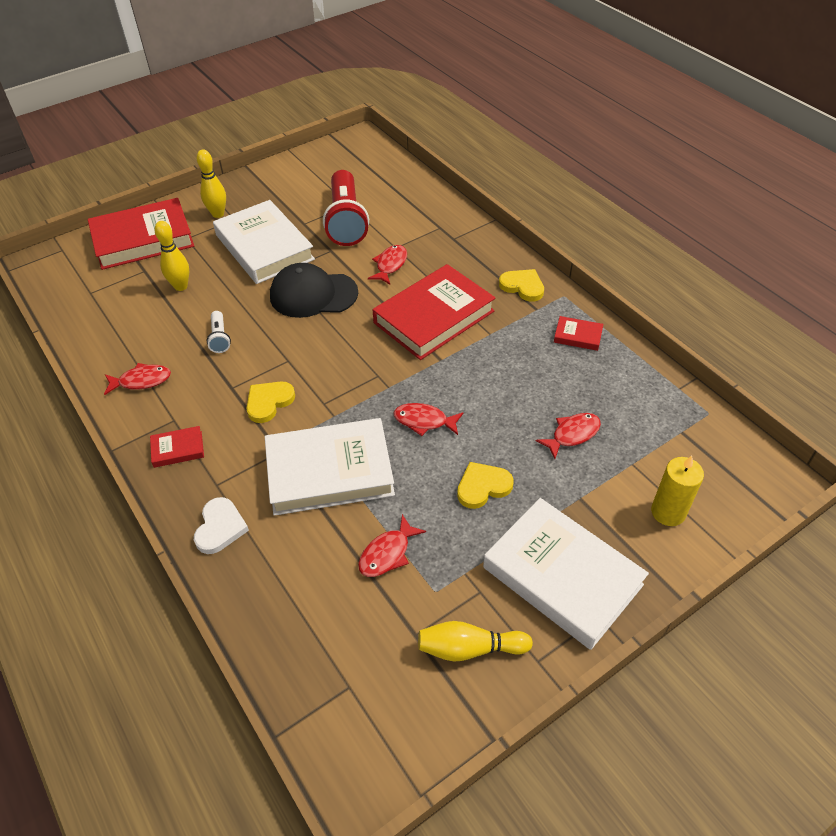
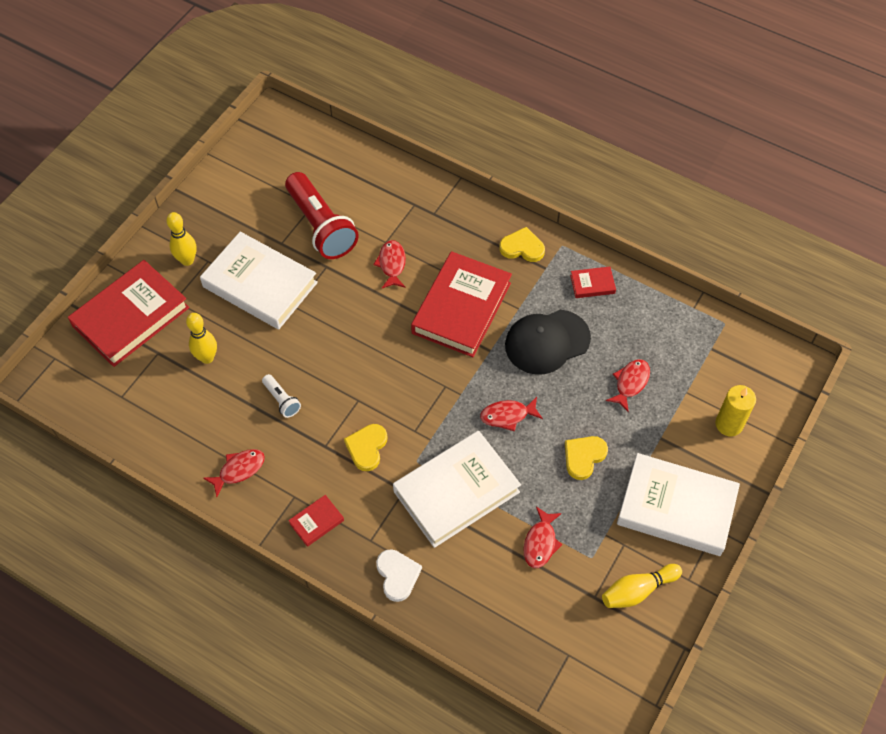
camera: 25 degrees left, 10 degrees up
(313, 294) = (339, 322): black cap -> black cap (547, 342)

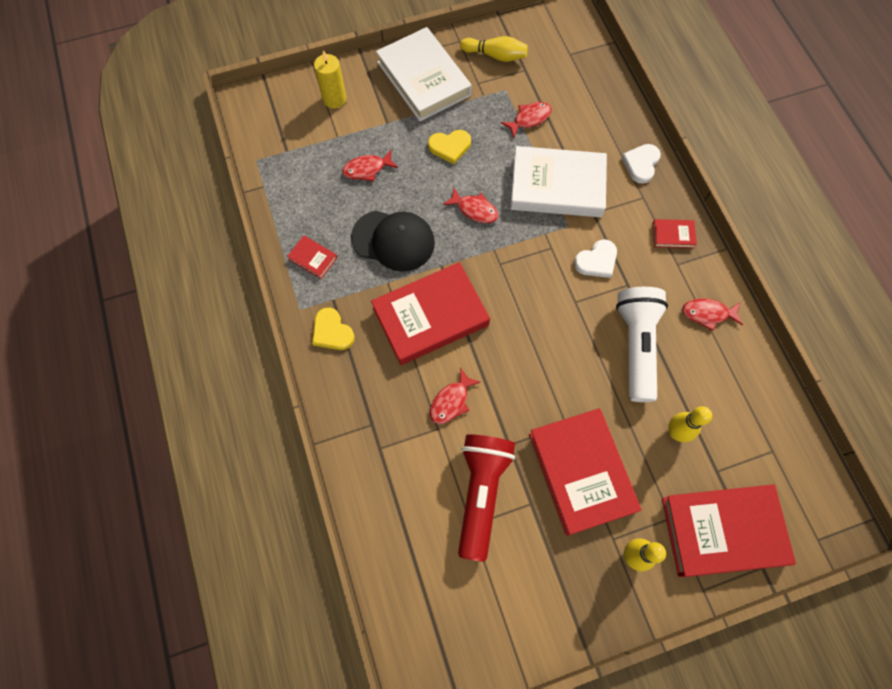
camera: 140 degrees left, 10 degrees up
(260, 285) = (581, 472): white book -> red book
(281, 400) = (636, 346): white flashlight -> white flashlight, size x2.23
(367, 447) = (596, 261): yellow heart -> white heart

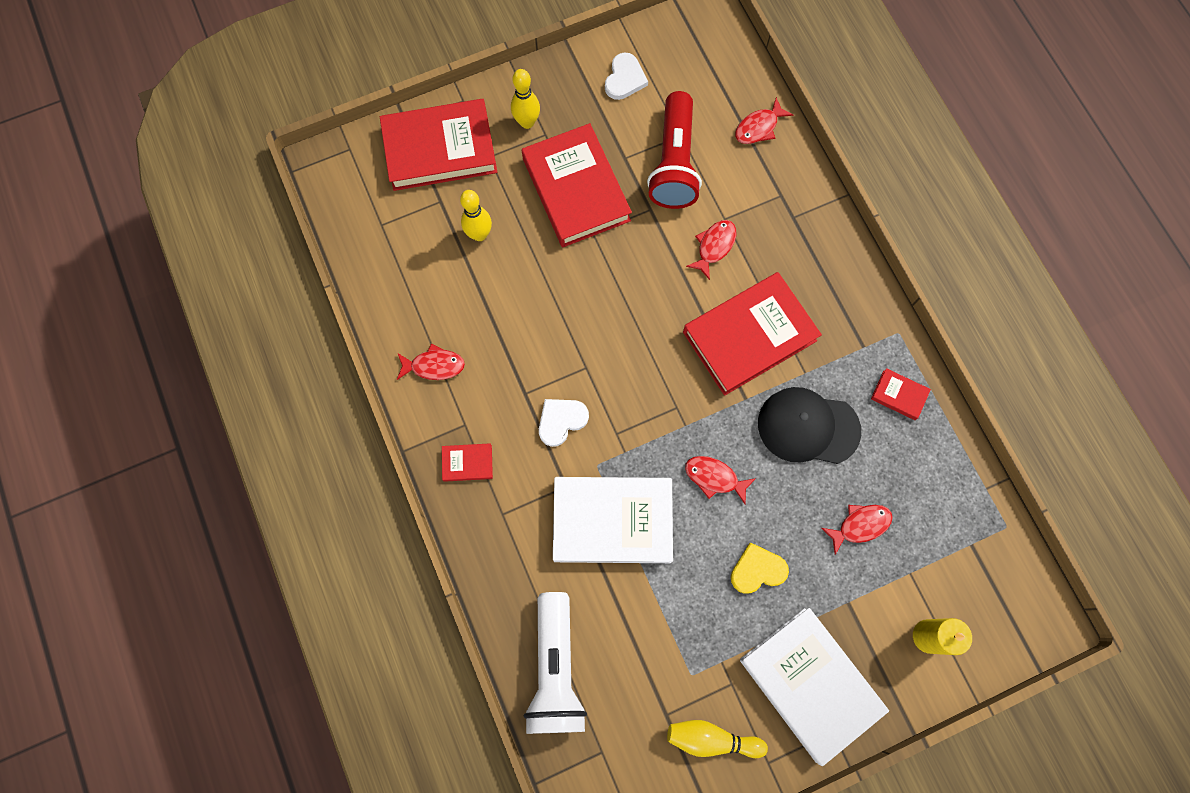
camera: 175 degrees right, 5 degrees up
(332, 331) = (856, 310): yellow heart -> none
(529, 119) = (654, 626): red fish -> red fish (758, 127)
(636, 346) = (517, 321): white flashlight -> white flashlight (555, 669)
(641, 164) = (503, 565): white heart -> white heart (625, 79)

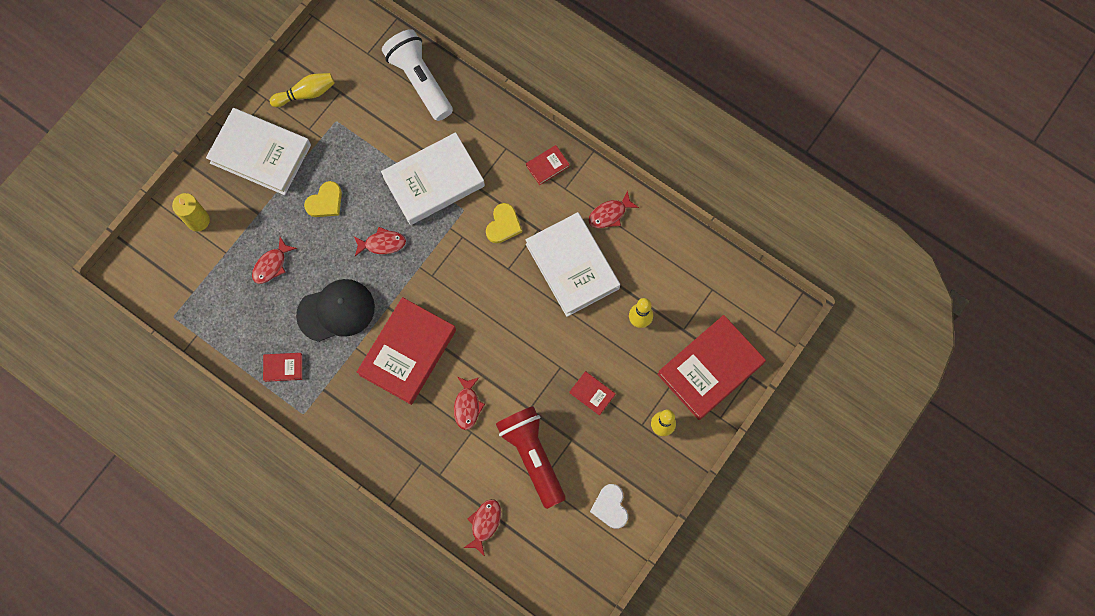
camera: 150 degrees right, 0 degrees up
(513, 331) = (572, 266): none -> white book
(561, 421) = (503, 225): white heart -> yellow heart
(576, 189) = (592, 393): red book -> red book, size x0.43

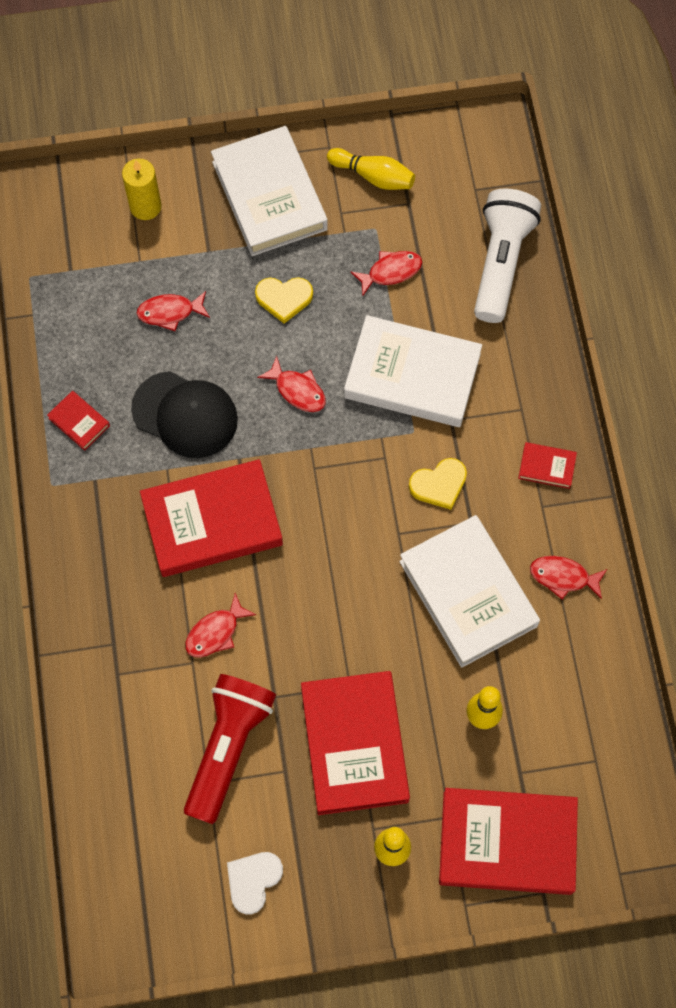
camera: 45 degrees right, 5 degrees down
(485, 524) = (111, 768): red fish -> red fish (391, 272)
(572, 266) = (468, 593): white book -> white book turned 45 degrees counterclockwise
(592, 393) = (354, 744): red book -> red book, size x2.34

